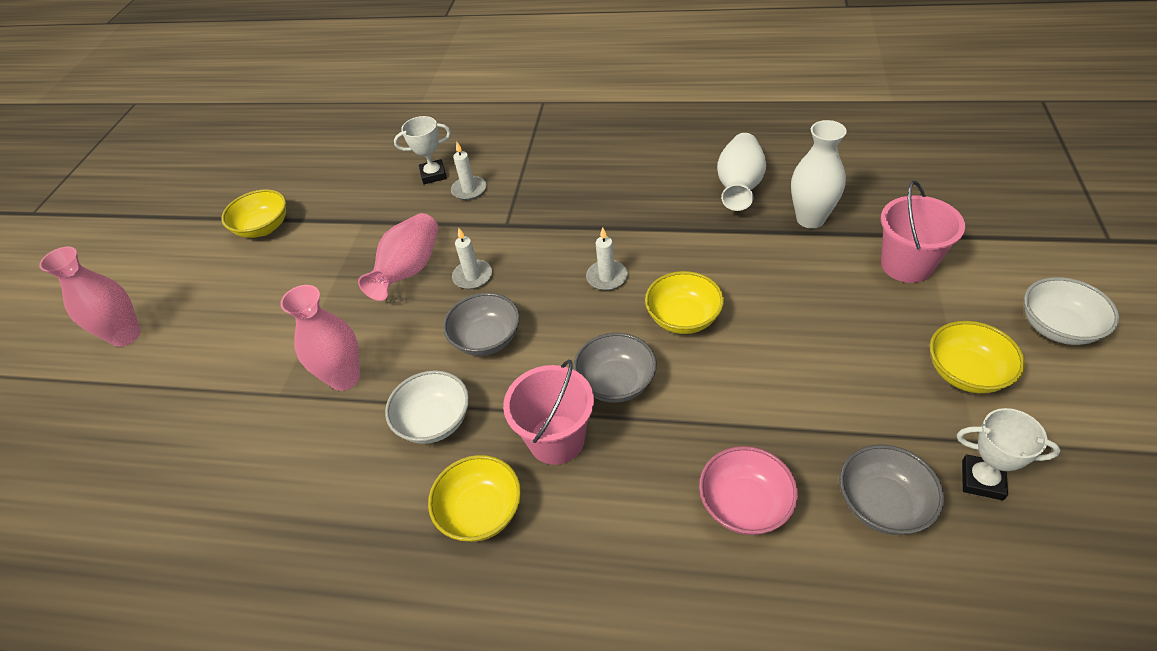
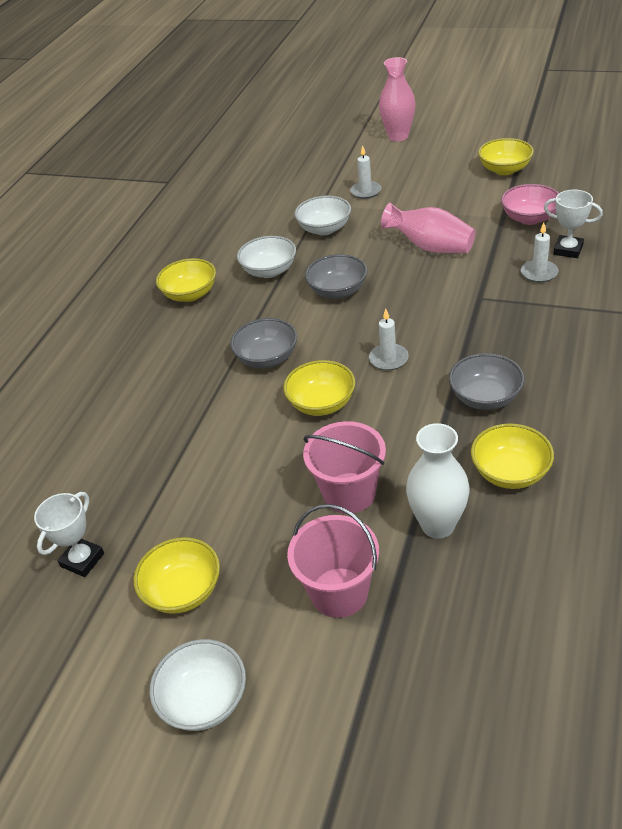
camera: 100 degrees right, 5 degrees down
(344, 378) = (324, 229): pink vase -> white bowl
(433, 175) = (568, 250): white trophy -> white trophy turned 60 degrees counterclockwise
(472, 276) = (413, 281): white candle -> white candle (365, 191)
(556, 439) = (229, 326): pink bucket -> pink bucket (349, 493)
(739, 187) = (510, 472): white vase -> yellow bowl
(745, 504) = (134, 415): pink bowl -> pink bowl (529, 218)
(882, 504) = (96, 491): grey bowl -> grey bowl (485, 397)

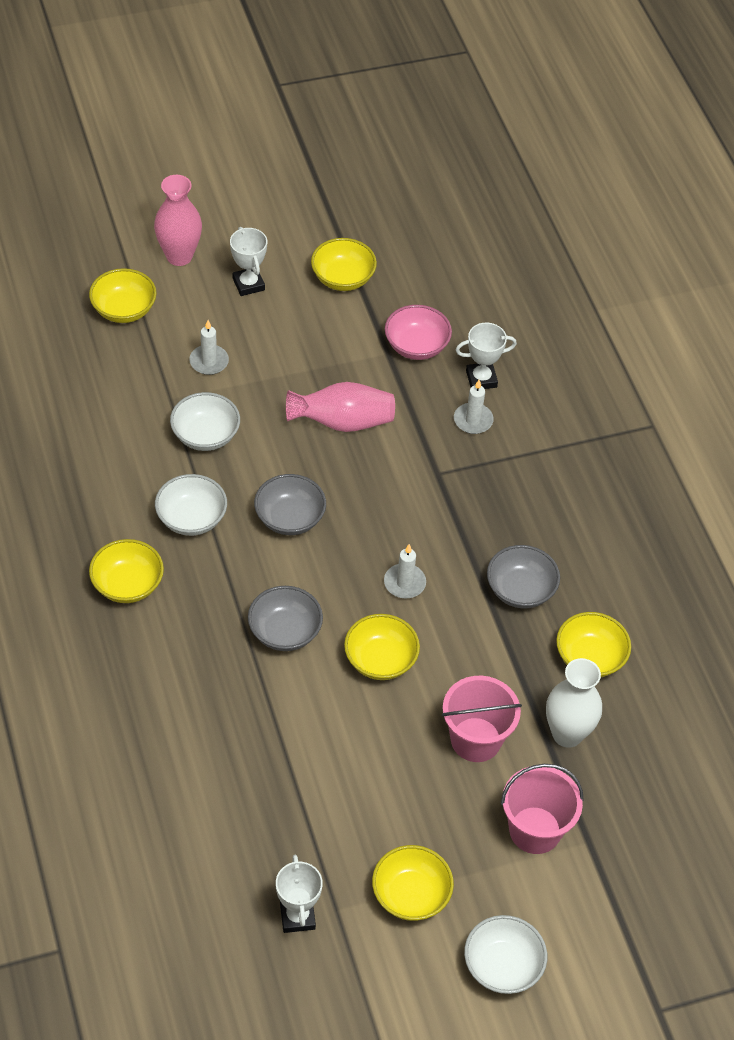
camera: 45 degrees left, 10 degrees up
(336, 154) = (124, 310): none -> yellow bowl
(432, 159) = (248, 284): none -> white trophy

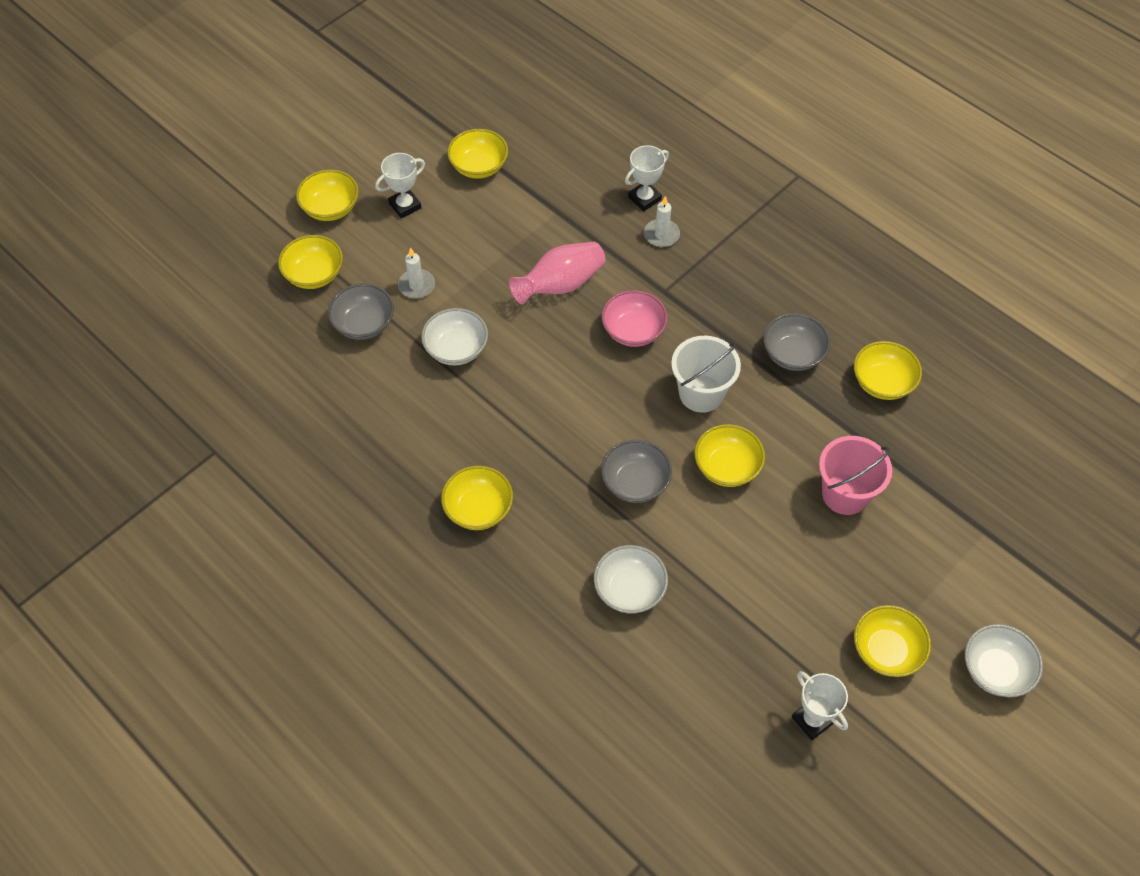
camera: 25 degrees left, 5 degrees up
(179, 256) = (330, 208): pink vase -> yellow bowl
(191, 518) = (493, 425): white bowl -> white bowl (629, 590)
(248, 284) = (405, 206): white trophy -> white trophy turned 75 degrees counterclockwise
(289, 518) = (573, 385): grey bowl -> grey bowl (364, 324)
(404, 583) = (701, 393): white candle -> white bucket
(416, 346) = (575, 195): pink bowl -> pink bowl (633, 331)
(535, 830) = (940, 544): pink bucket -> none
(567, 734) = (909, 453): white vase -> none

